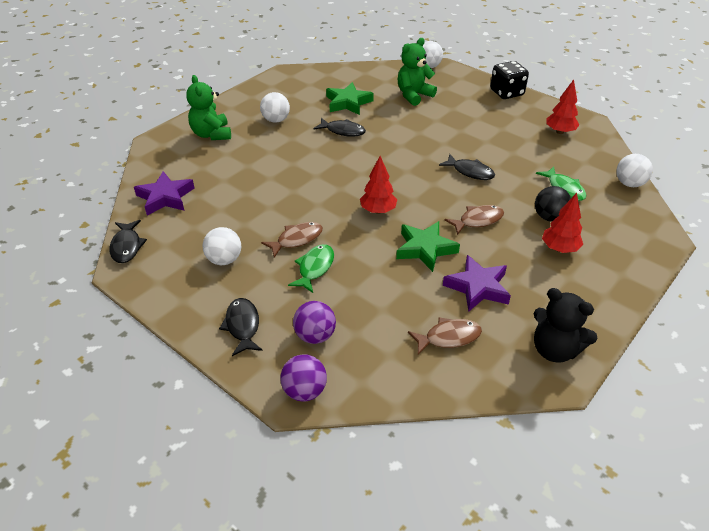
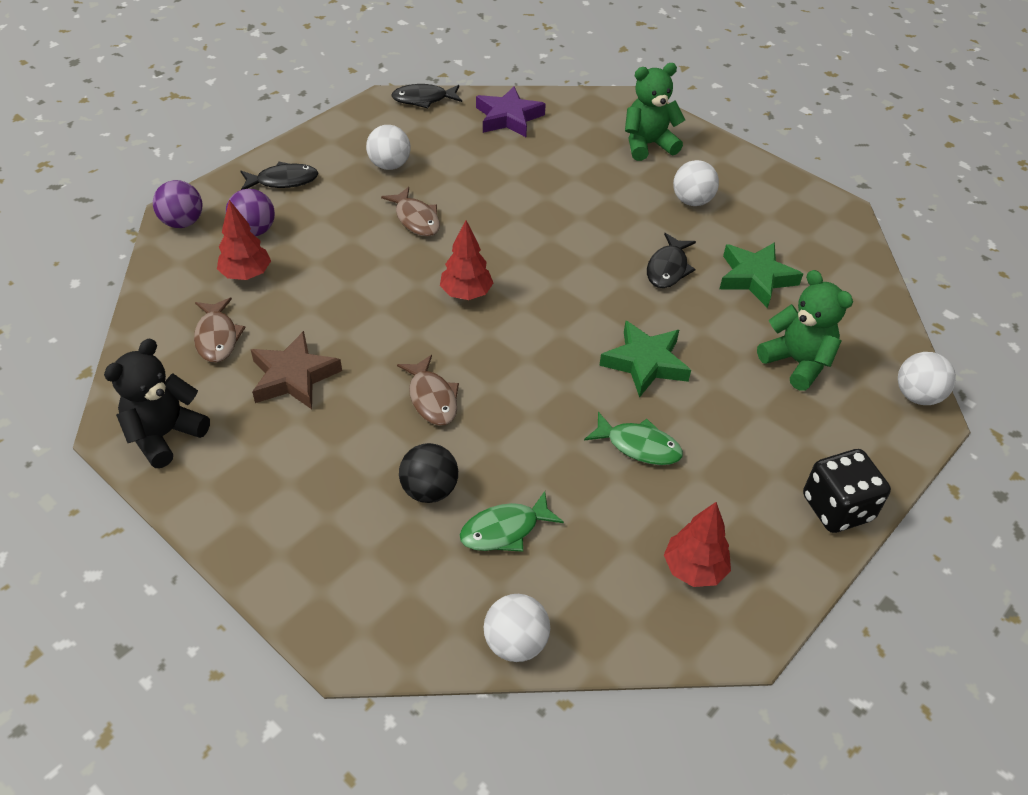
camera: 90 degrees right, 5 degrees up
(314, 268) = (361, 233): green fish -> green fish (639, 446)
(425, 249) = (378, 333): green star -> green star (645, 363)
(470, 172) = (557, 408): black fish -> none
(477, 287) = (293, 376): purple star -> brown star
(559, 248) = (352, 486): red tree -> red tree (246, 275)

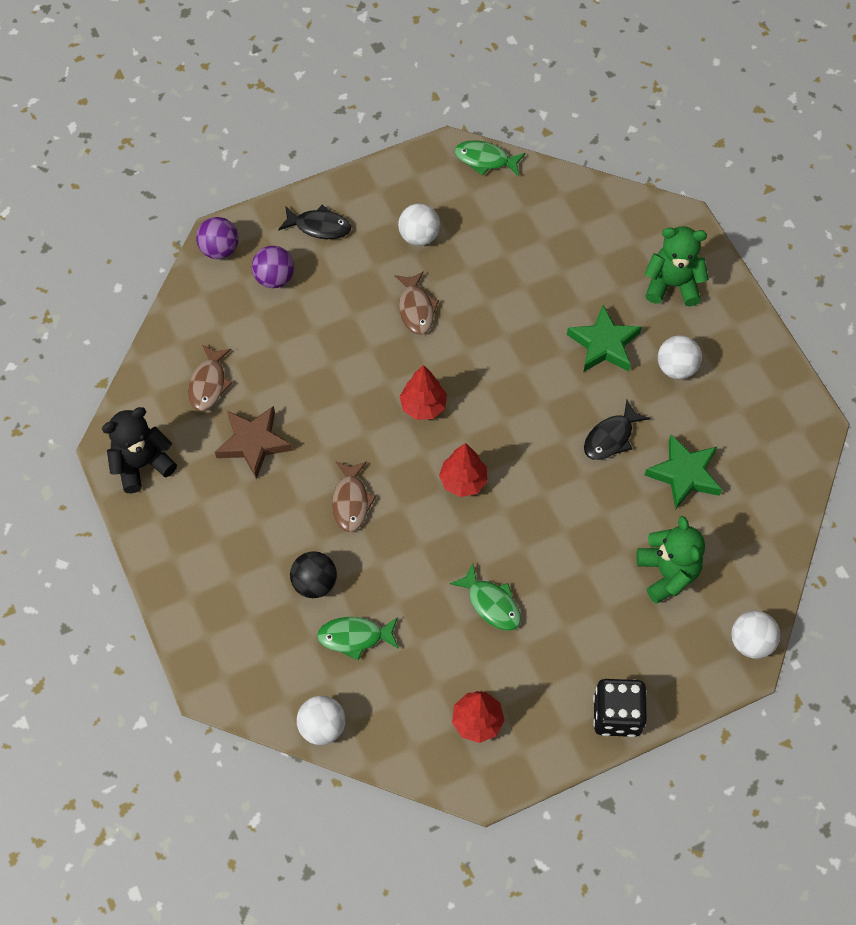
camera: 25 degrees right, 15 degrees up
(246, 275) = (252, 325): red tree -> red tree (463, 481)
(423, 99) = (485, 160): black fish -> green fish
(508, 118) = (555, 208): purple star -> none
(645, 363) = (538, 528): green star -> green star (604, 344)

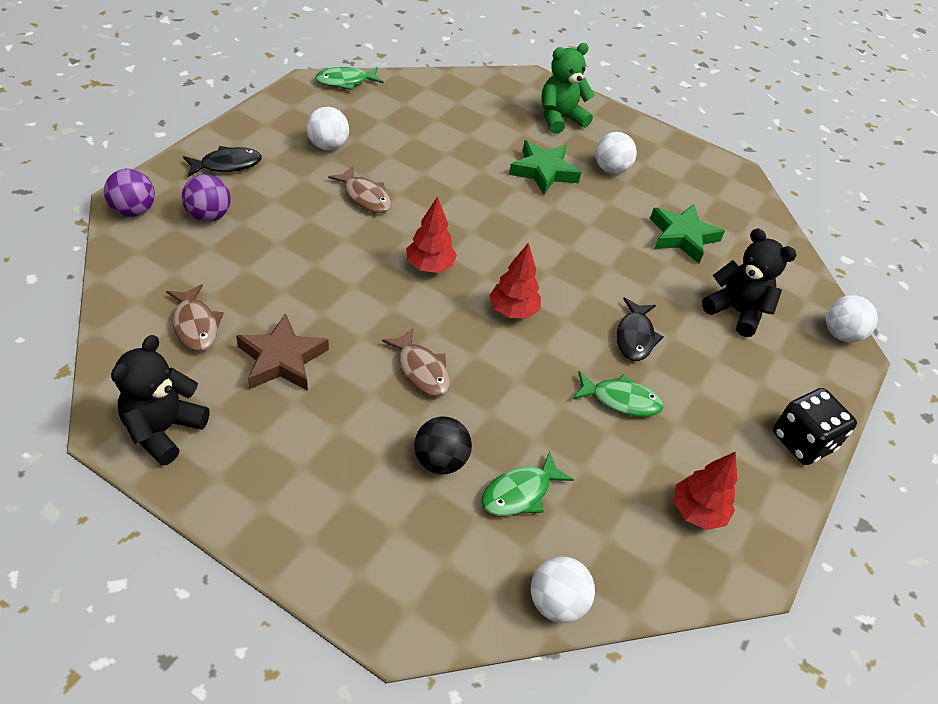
camera: 40 degrees left, 15 degrees down
(611, 437) = (605, 232): black fish -> black fish (635, 337)
(667, 573) = (736, 311): green teddy bear -> black teddy bear

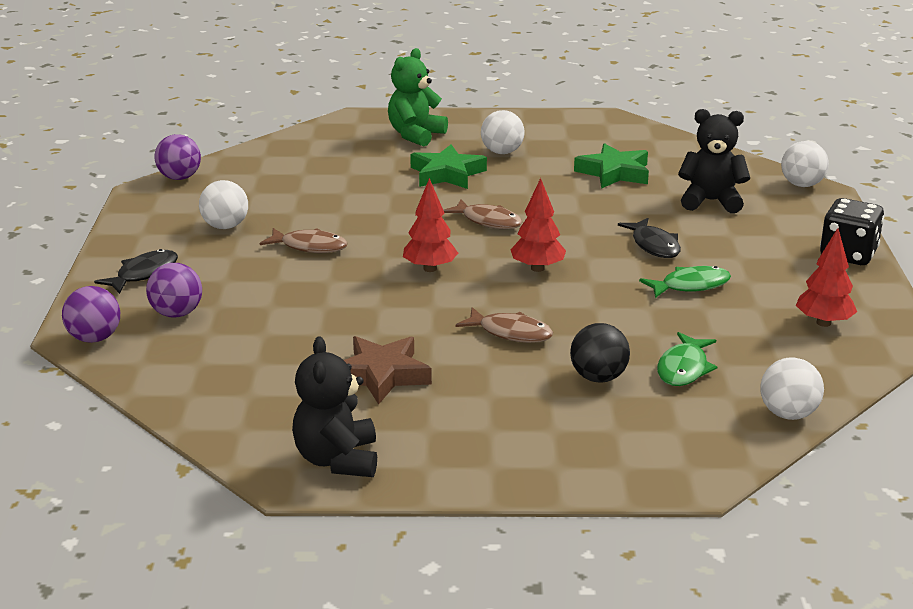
camera: 25 degrees left, 20 degrees down
(195, 325) = (270, 386): brown fish -> brown fish (488, 221)
(345, 81) = (179, 178): green fish -> purple ball

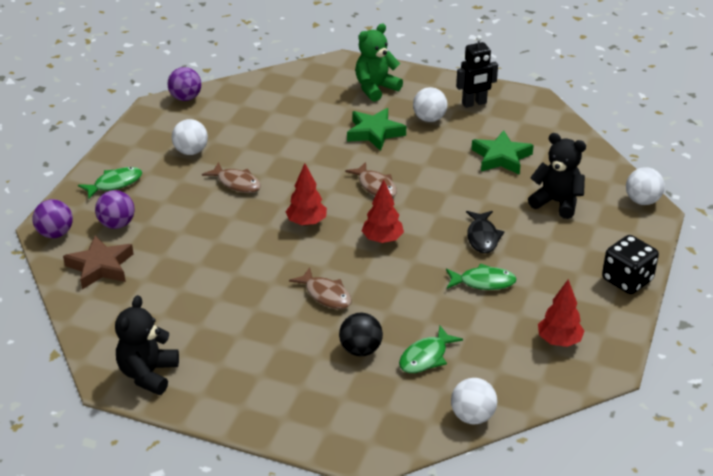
camera: 20 degrees right, 10 degrees up
(144, 274) = (115, 184): black fish -> green fish
(381, 375) = (217, 310): brown star -> brown star (100, 266)
(543, 131) = (474, 103): none -> black robot

